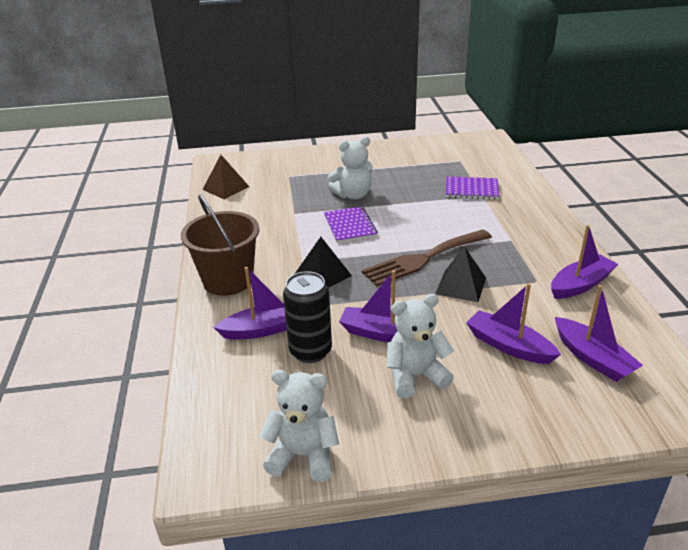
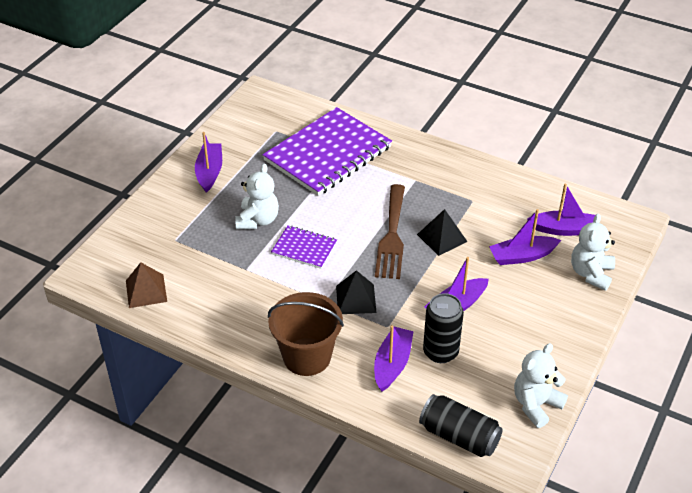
camera: 55 degrees left, 10 degrees up
(207, 415) = (459, 436): none -> black can
(415, 376) = (511, 315): white teddy bear -> white teddy bear (591, 273)
(471, 190) = (328, 154): purple notebook -> purple notebook, size x2.10
(580, 284) = (495, 184): purple boat -> purple boat (209, 172)

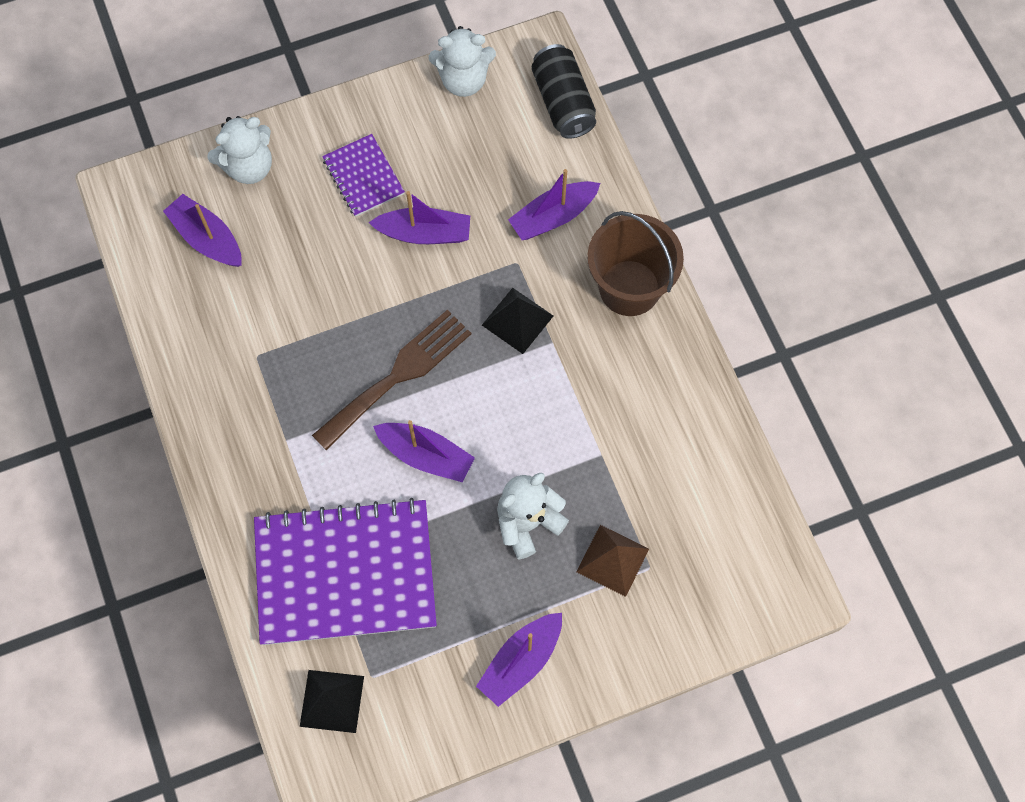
camera: 140 degrees left, 25 degrees up
(146, 291) = (737, 509): brown pyramid -> brown pyramid (613, 560)
(304, 248) = (511, 434): purple notebook -> purple notebook (363, 177)
(440, 352) = (494, 195): black can -> none
(442, 238) = (347, 330): black pyramid -> black pyramid (332, 701)
(522, 256) = (291, 240): purple boat -> purple boat (426, 455)

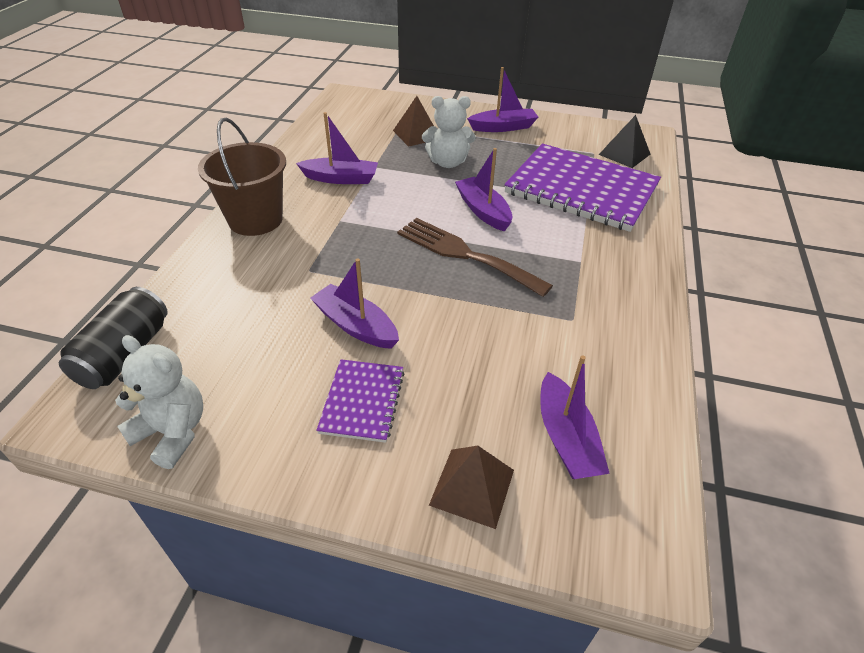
camera: 145 degrees left, 25 degrees down
(248, 167) = (472, 487): white teddy bear -> brown pyramid
(398, 375) = (465, 254): brown fork -> brown fork turned 45 degrees clockwise
(517, 320) = (348, 241): black pyramid -> none
(553, 217) = (247, 281): purple boat -> purple boat (341, 178)

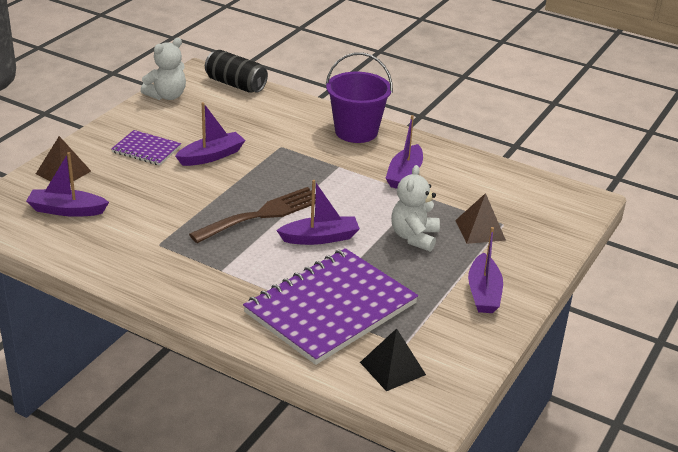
camera: 105 degrees right, 10 degrees down
(255, 219) = (356, 131): brown bucket -> purple bucket

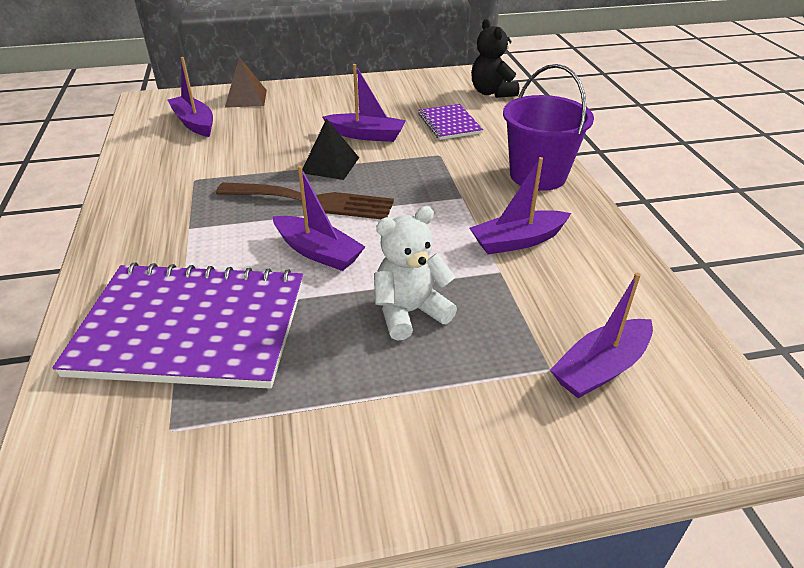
camera: 50 degrees right, 5 degrees up
(146, 149) = (329, 108): purple notebook -> purple notebook (449, 123)
(167, 96) = (419, 80): white teddy bear -> none
(235, 84) = (492, 93): black can -> black teddy bear
(392, 368) = (105, 448): black pyramid -> black pyramid (330, 165)
(480, 230) = (504, 356): brown pyramid -> none
(483, 293) = (368, 441): purple boat -> purple boat (600, 368)

